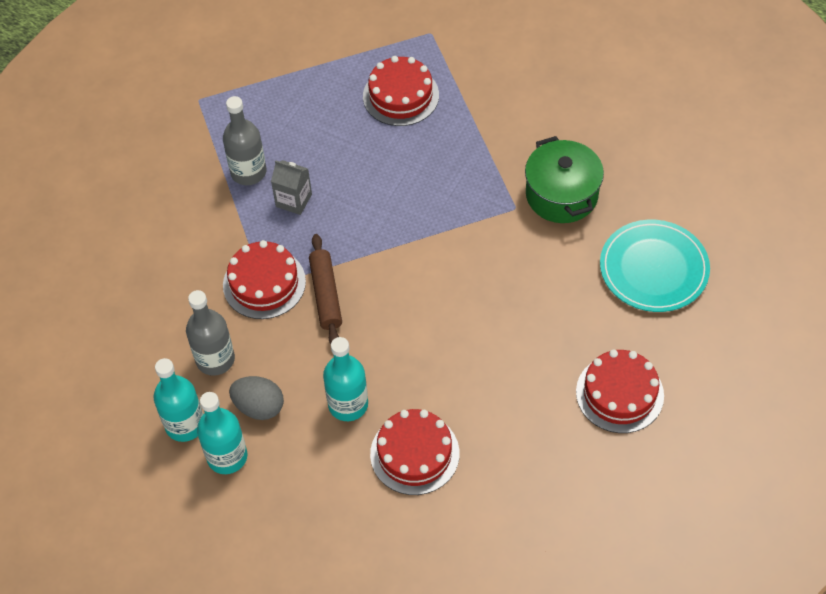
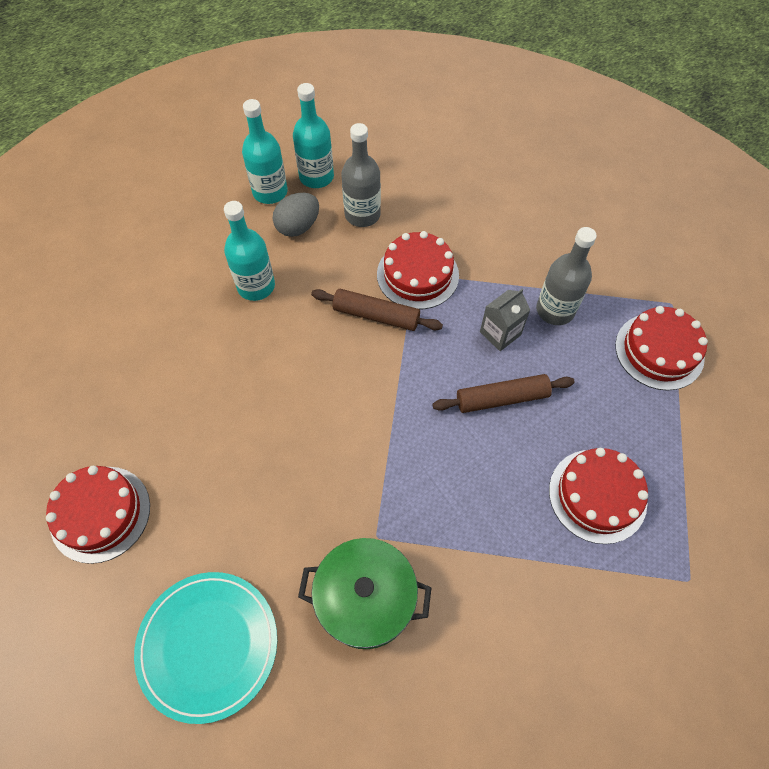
camera: 115 degrees right, 5 degrees up
(355, 177) = (502, 398): none -> brown rolling pin
(414, 453) = (176, 313): red cake -> red cake (659, 351)

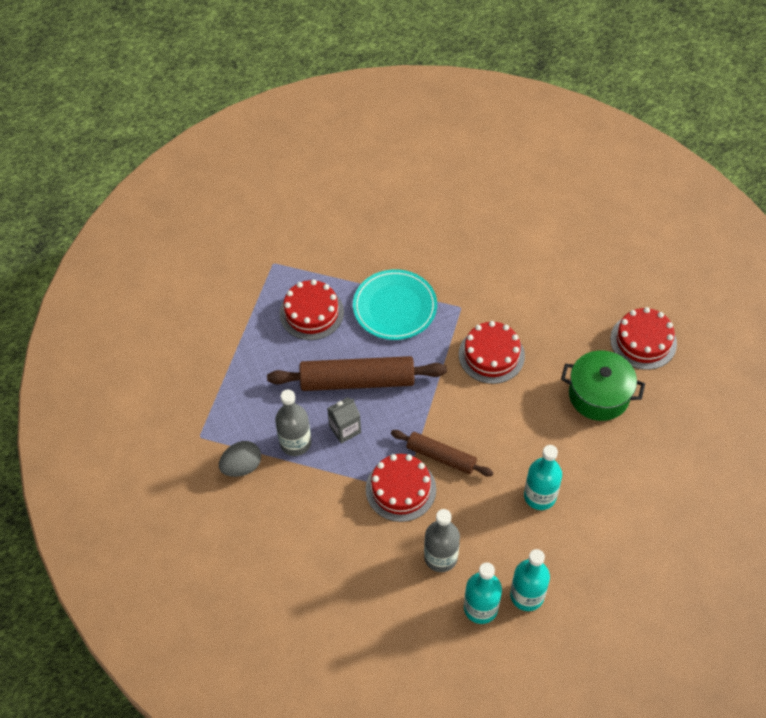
camera: 170 degrees left, 5 degrees down
(208, 645) = (566, 266): turquoise plate -> turquoise plate (395, 307)
(298, 227) = (501, 552): grey egg -> grey egg (242, 466)
(366, 599) = (471, 276): green pot -> green pot (599, 395)
(502, 398) = (357, 381): brown rolling pin -> brown rolling pin, size x1.68
(659, 351) = (227, 400): red cake -> red cake (491, 355)

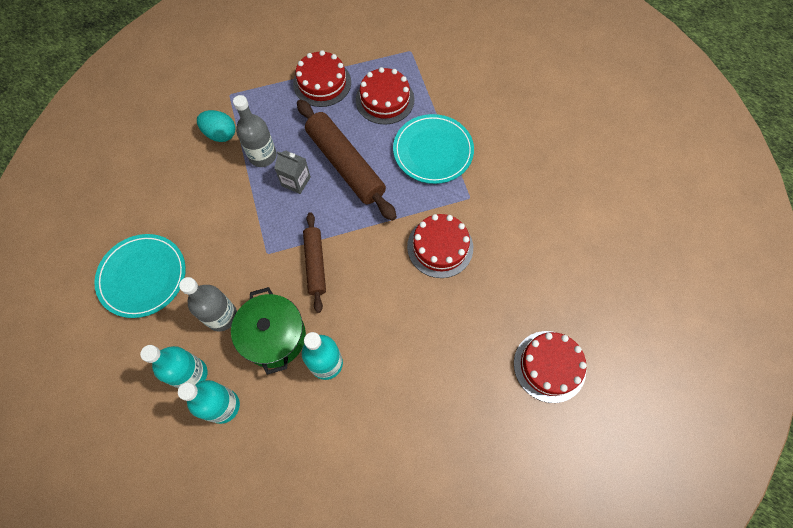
camera: 55 degrees right, 10 degrees up
(242, 466) = (220, 134): grey egg -> turquoise egg
(353, 606) = (143, 276): none -> turquoise plate
(401, 489) = (267, 251): red cake -> red cake (322, 83)
(599, 395) = (462, 357): green pot -> green pot (274, 336)

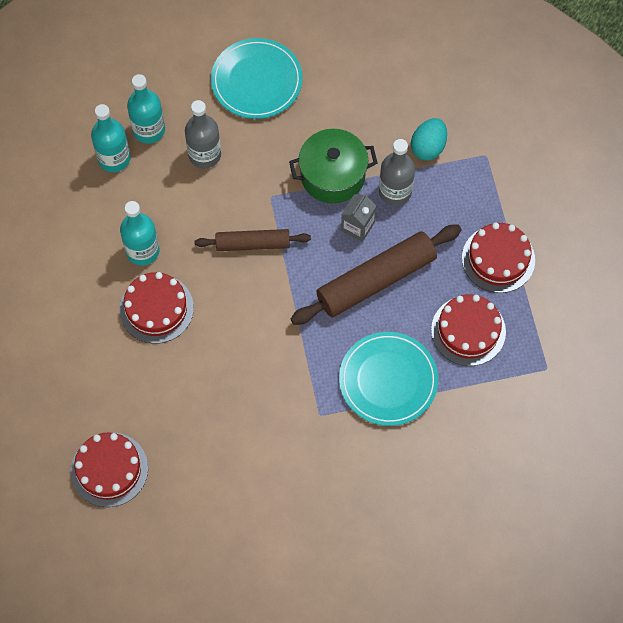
camera: 95 degrees right, 0 degrees up
(274, 336) = (177, 203): green pot -> green pot (332, 175)
(440, 247) = (259, 374): red cake -> red cake (156, 308)

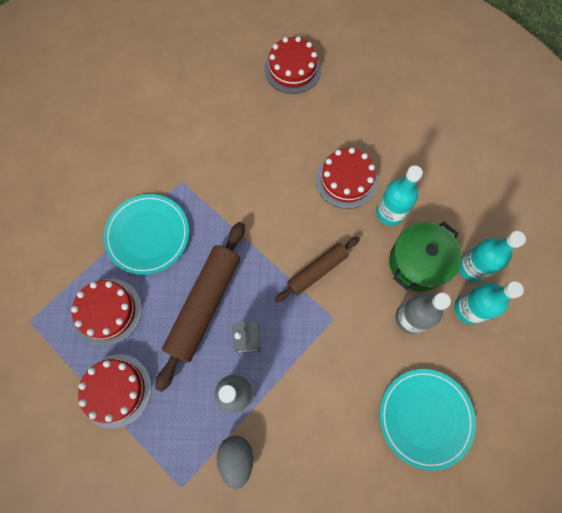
camera: 145 degrees right, 5 degrees up
(332, 175) = (298, 372): green pot -> green pot (418, 263)
(428, 147) = (237, 458): turquoise egg -> grey egg

